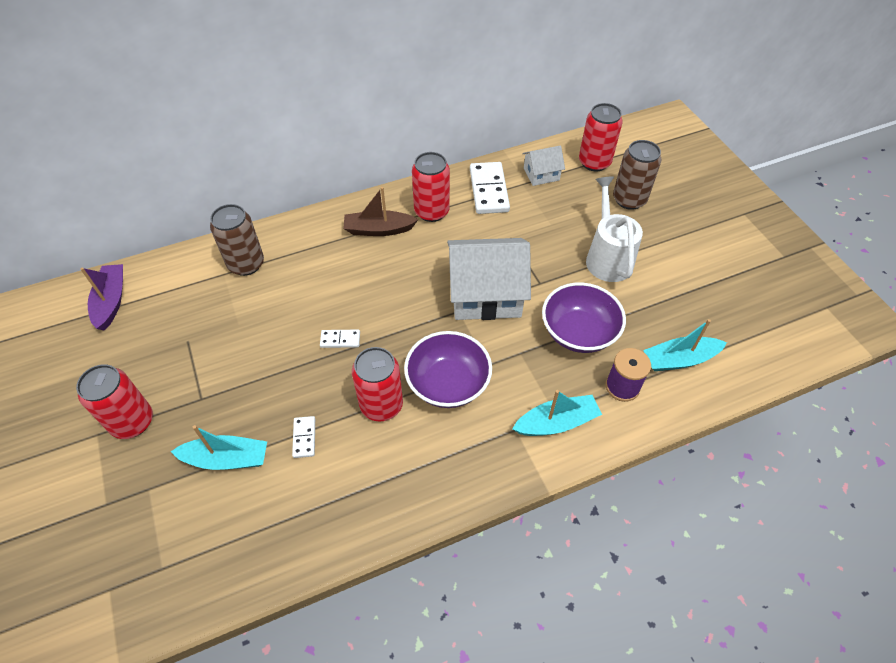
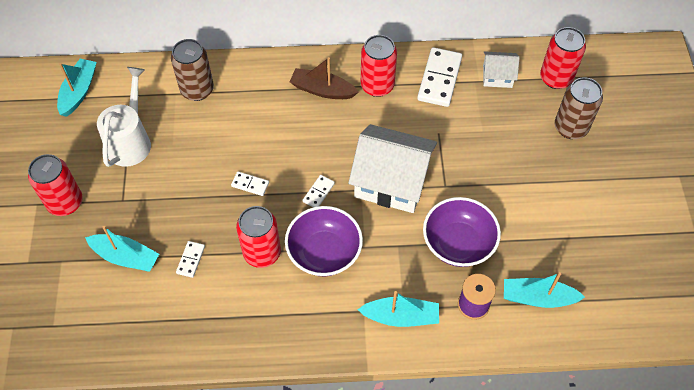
camera: 20 degrees right, 5 degrees up
(111, 301) = (79, 92): purple boat -> turquoise boat
(416, 326) = (318, 192): none -> white domino
(607, 257) = (520, 180): white watering can -> white watering can (130, 141)

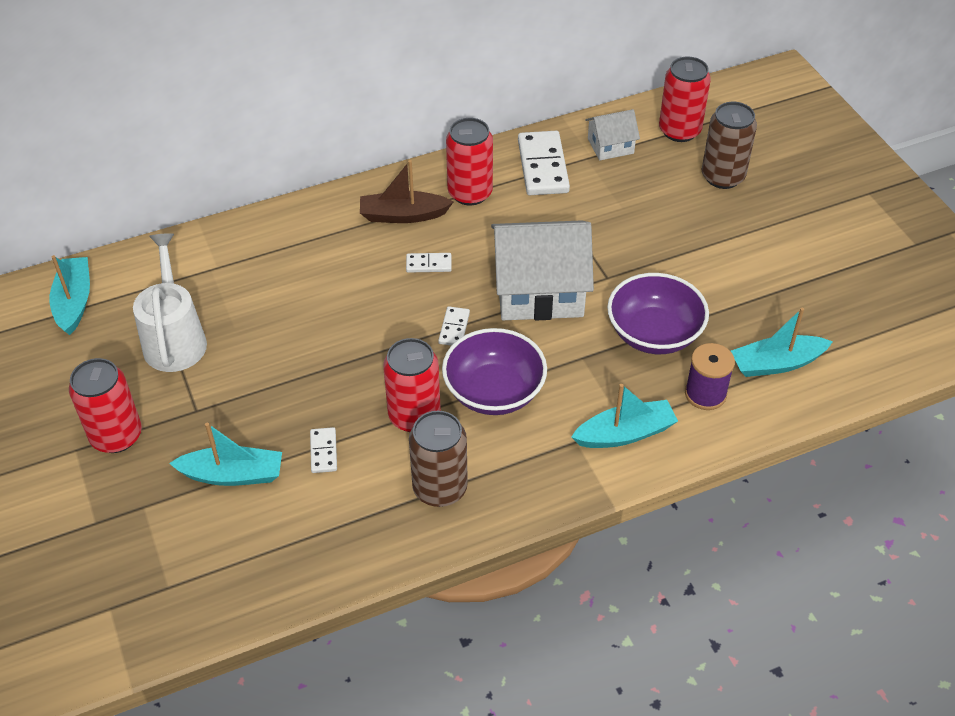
camera: 20 degrees left, 10 degrees down
(197, 90) = (238, 257): brown can -> brown can (440, 488)
(250, 184) = (361, 344): white domino -> white domino (429, 264)

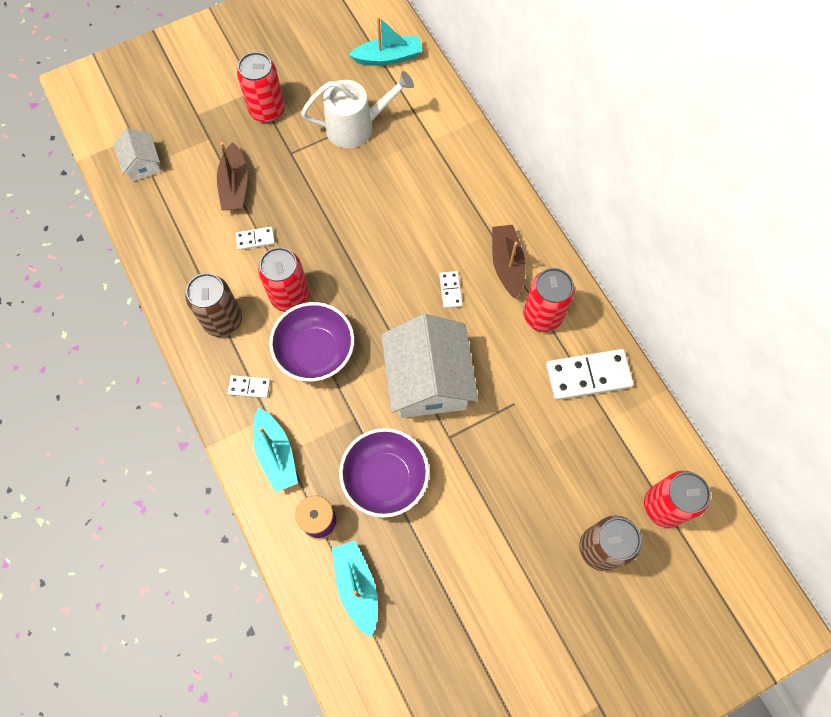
camera: 85 degrees right, 20 degrees up
(233, 474) = (235, 185): turquoise boat -> brown boat
(454, 328) = (380, 316): white domino -> white domino (249, 387)
(610, 146) = (628, 437): white house -> white house (142, 164)

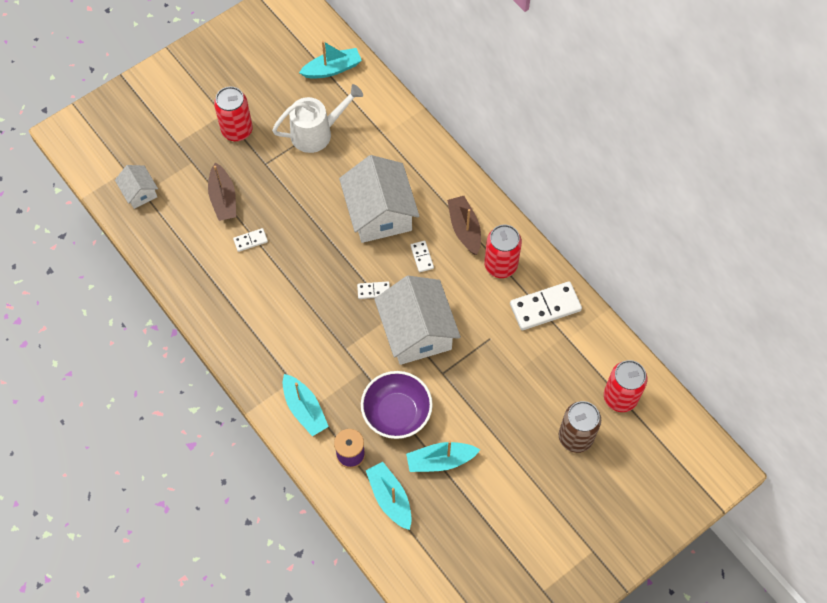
camera: 10 degrees left, 5 degrees down
(223, 320) = (238, 311): brown can -> none
(249, 387) = (271, 361): white domino -> white domino (373, 291)
(289, 296) = (289, 282): red can -> none
(315, 351) = (320, 324): purple bowl -> none
(410, 230) = (379, 213): none -> white house
(427, 549) = (440, 460): none -> turquoise boat

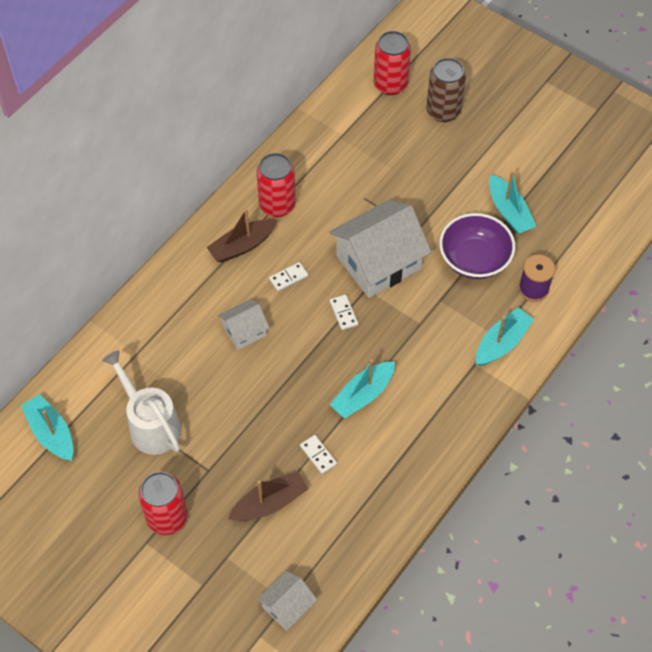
camera: 105 degrees left, 5 degrees down
(379, 213) = (244, 331): white house -> white house, size x0.51
(390, 498) = (563, 244): turquoise boat -> turquoise boat (363, 395)
(545, 307) = (314, 158): white domino -> none

